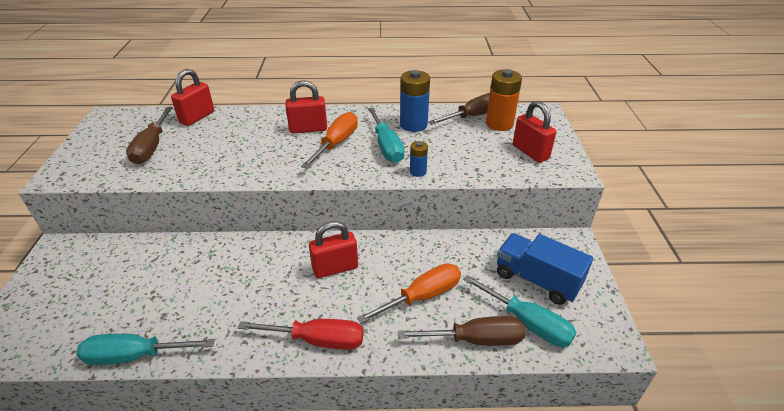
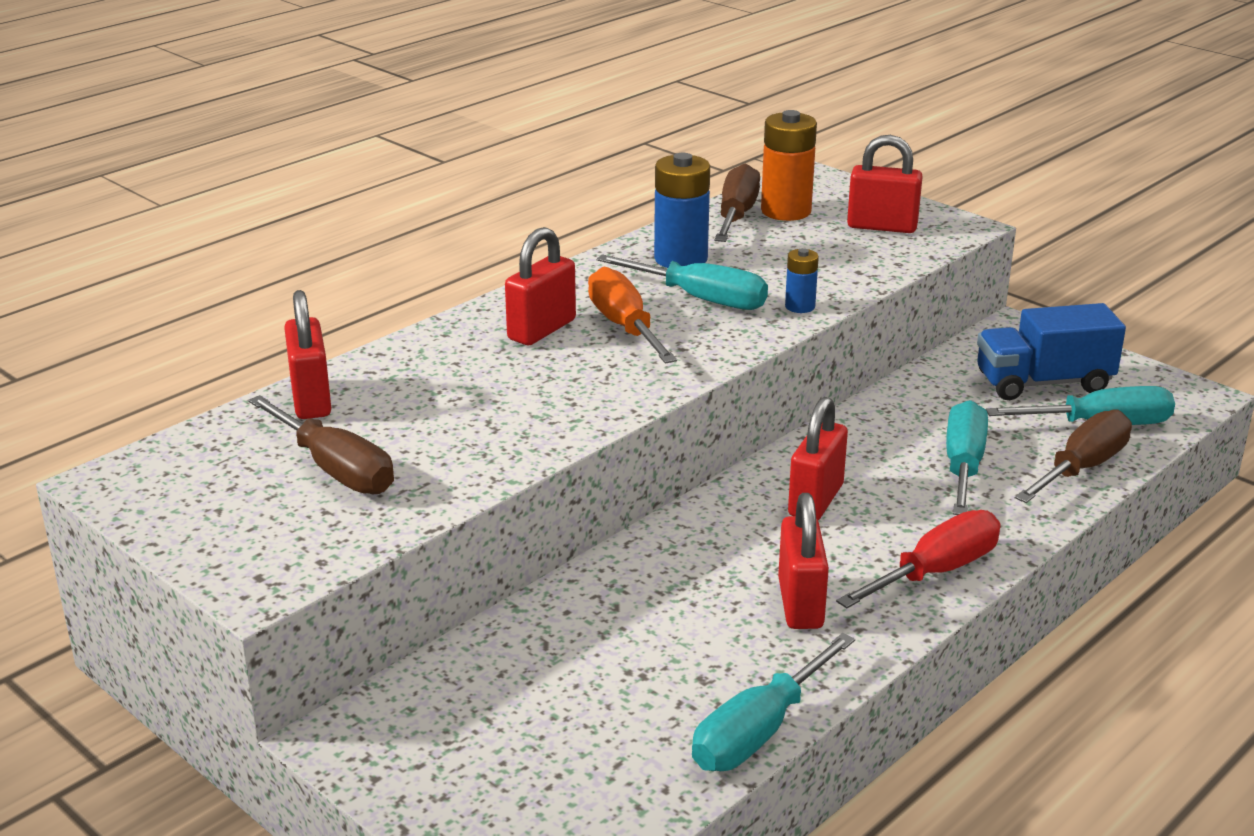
camera: 45 degrees left, 10 degrees down
(247, 311) = (800, 604): none -> red padlock
(422, 296) = (963, 465): orange screwdriver -> turquoise screwdriver

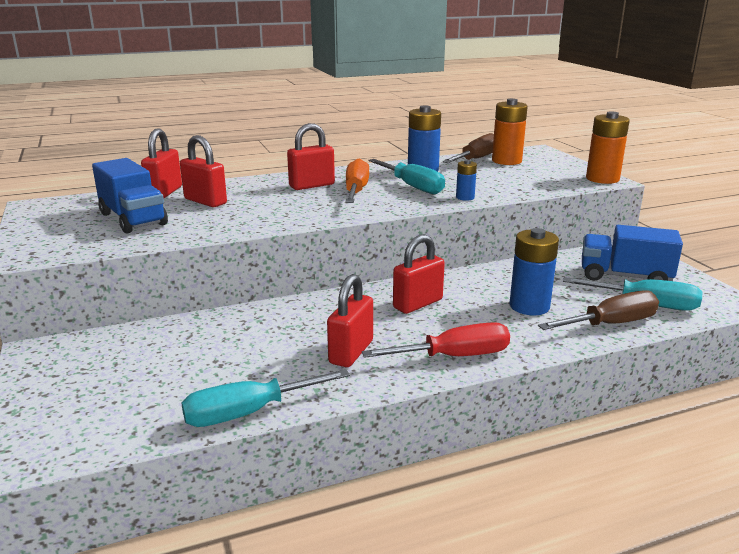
camera: 25 degrees right, 5 degrees down
(335, 469) = (133, 219): brown screwdriver -> blue truck
(882, 226) = (556, 173): red padlock -> red padlock (205, 201)
(953, 226) = (602, 179): none -> orange battery
(963, 465) = (529, 306): turquoise screwdriver -> blue battery

